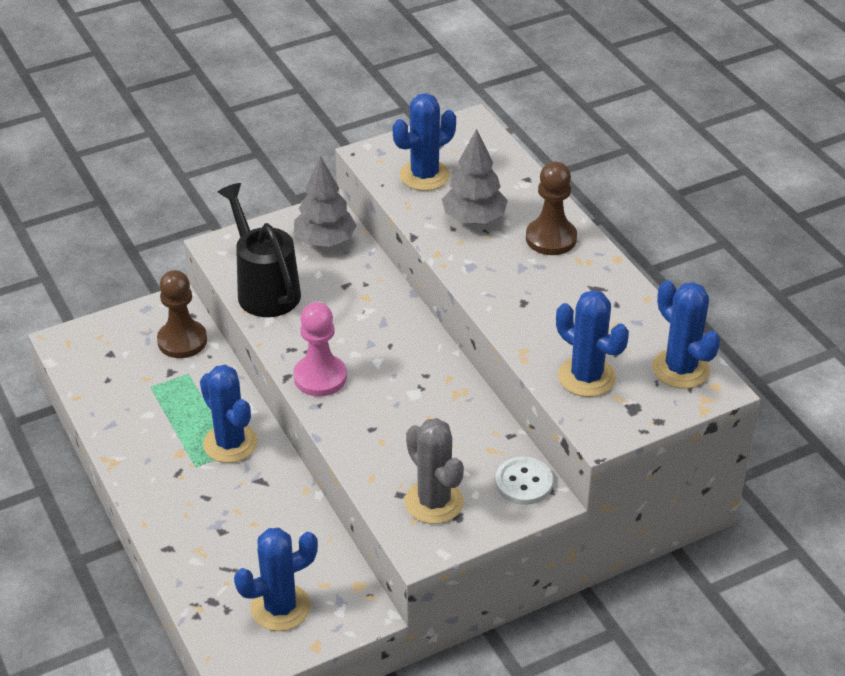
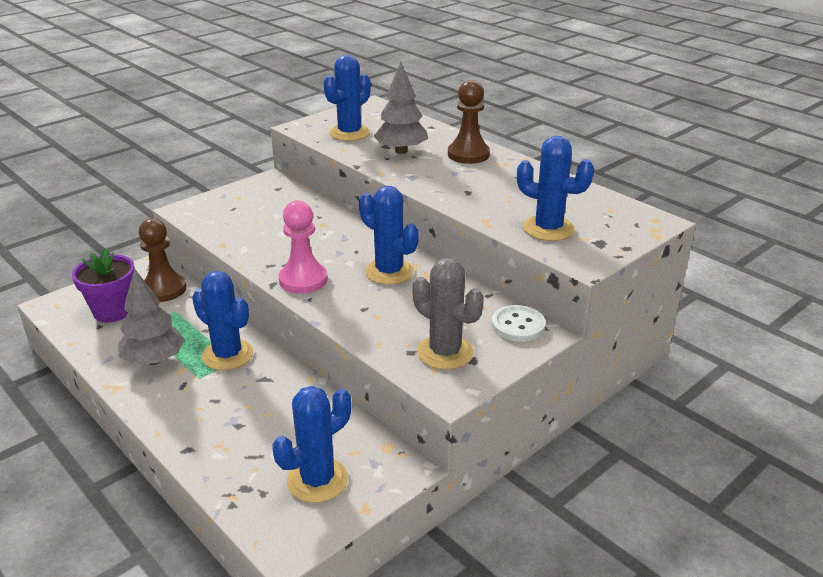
camera: 15 degrees left, 10 degrees down
(124, 362) = (113, 311): none -> purple flower pot
(264, 289) = (233, 230): black watering can -> none
(325, 241) = (275, 196): grey tree -> grey tree (154, 360)
(680, 369) = (620, 214): blue cactus -> blue cactus (389, 272)

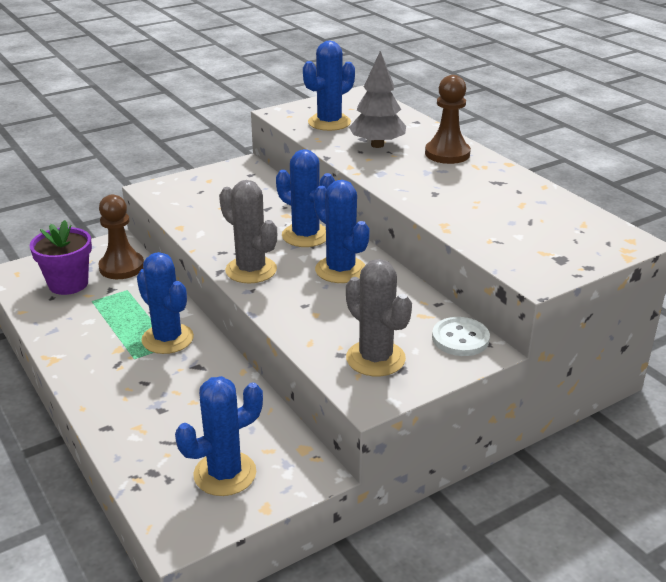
camera: 10 degrees right, 0 degrees up
(154, 360) = (95, 336): grey tree -> none
(303, 280) = (251, 270): pink pawn -> grey cactus
(548, 229) = (509, 239): blue cactus -> blue cactus (305, 235)

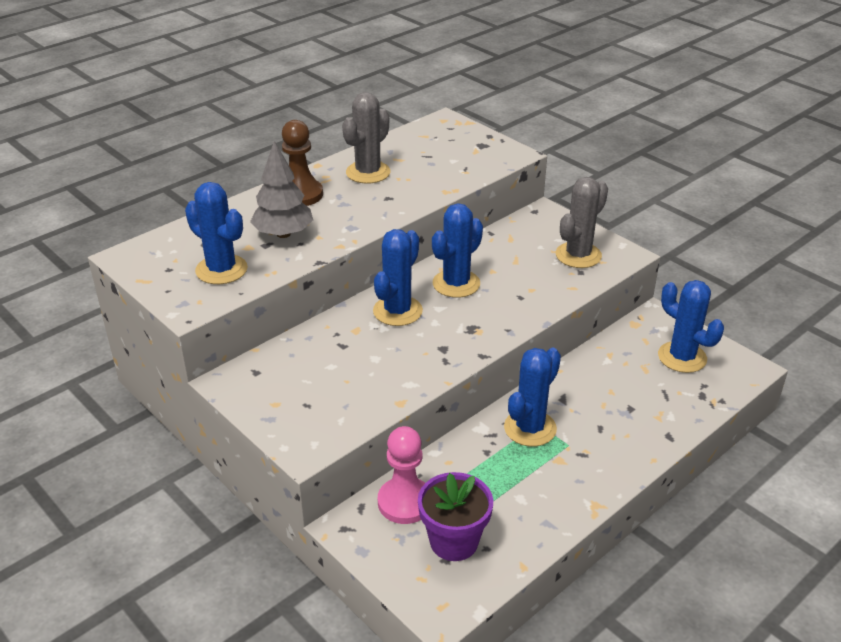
camera: 100 degrees left, 5 degrees up
(121, 267) = (405, 502): brown pawn -> pink pawn
(251, 270) = (474, 335): grey cactus -> grey cactus (368, 172)
(460, 338) = (535, 221): white button -> none

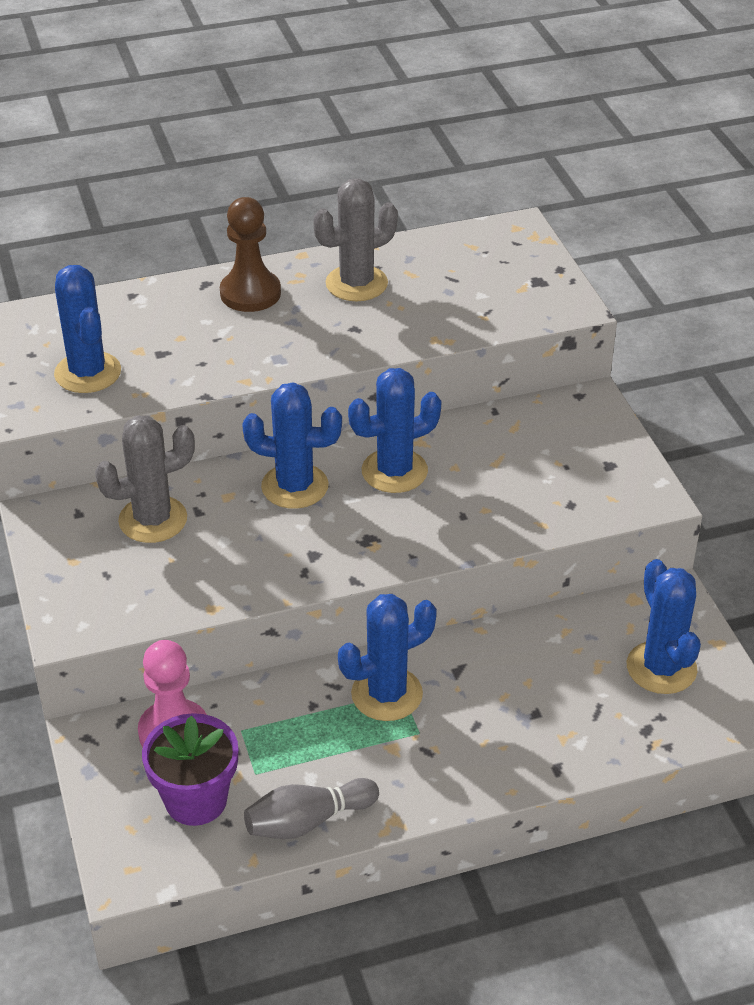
camera: 25 degrees right, 5 degrees up
(283, 234) = (191, 344): grey tree -> none
(397, 311) = (295, 486): blue cactus -> blue cactus turned 45 degrees clockwise
(540, 527) = (307, 821): none -> grey bowling pin
(578, 255) = (586, 479): grey cactus -> grey cactus (153, 520)

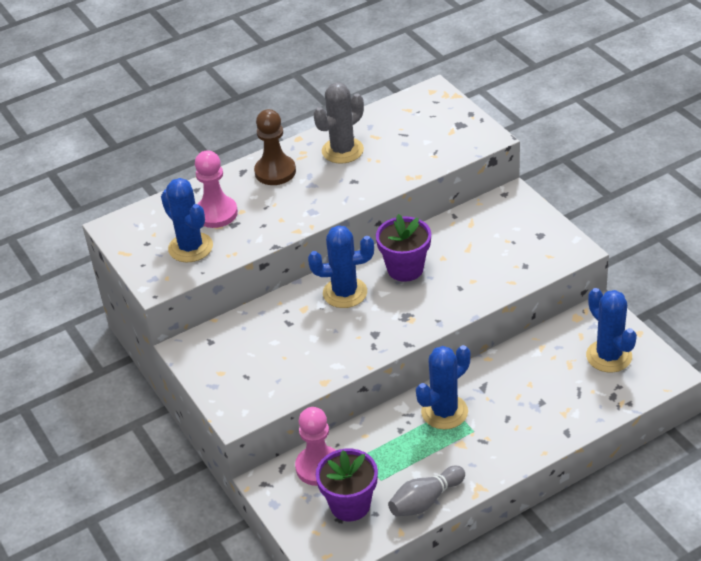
camera: 10 degrees left, 0 degrees up
(144, 333) = (216, 213): none -> pink pawn
(153, 520) = (261, 335): grey cactus -> none
(394, 471) = (405, 269): blue cactus -> purple flower pot

